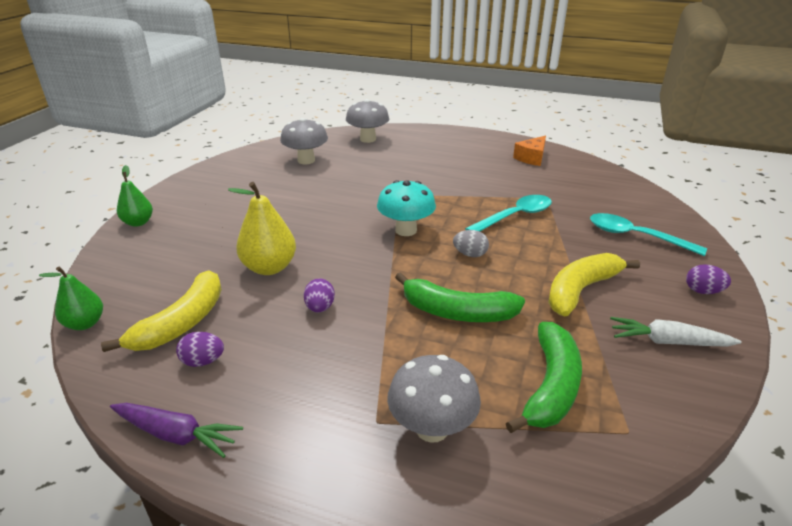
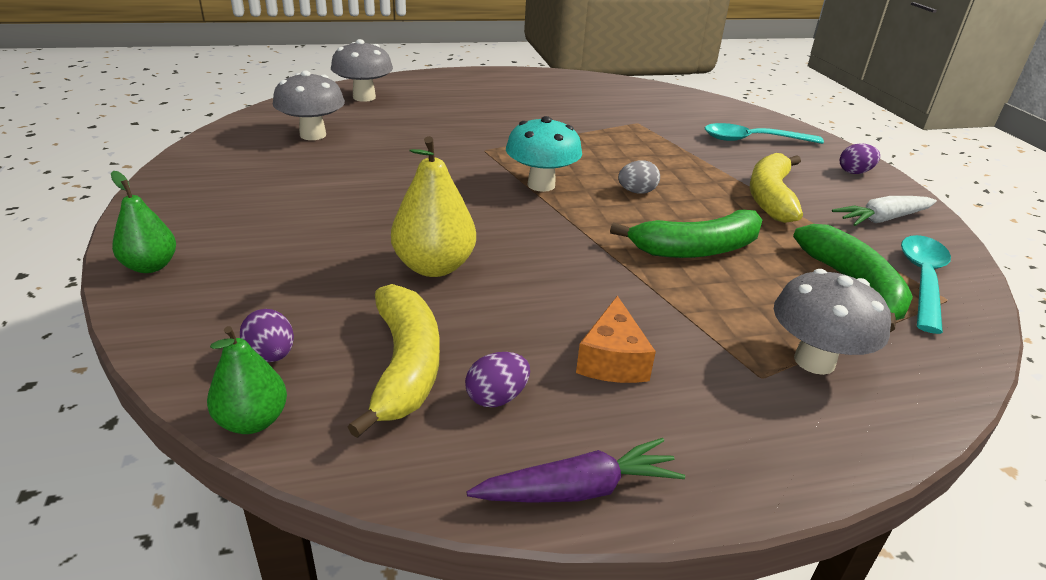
camera: 35 degrees left, 0 degrees up
(320, 308) = (555, 290): purple egg -> purple egg (271, 355)
(515, 216) = (631, 146): turquoise spoon -> turquoise spoon (922, 280)
(531, 158) = (574, 87): orange cheese -> orange cheese (612, 360)

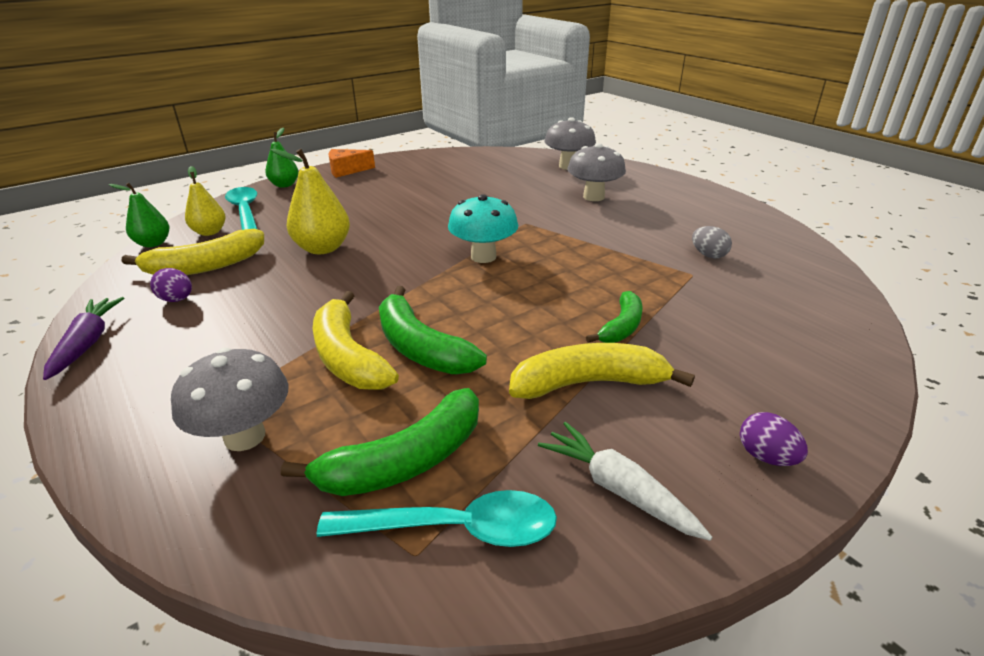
camera: 70 degrees right, 0 degrees up
(271, 355) = (210, 232): purple egg -> yellow pear
(313, 135) = (481, 171): grey mushroom -> grey mushroom (593, 197)
(579, 489) = (87, 343): purple carrot -> purple carrot turned 150 degrees counterclockwise
(612, 360) = (225, 332): orange cheese -> orange cheese (346, 170)
(636, 192) = (515, 300): grey egg -> grey egg (708, 255)
(697, 287) = (348, 356): none -> yellow banana
(700, 166) = (621, 327): none -> green banana
(753, 140) = (758, 355): turquoise spoon -> turquoise spoon (245, 212)

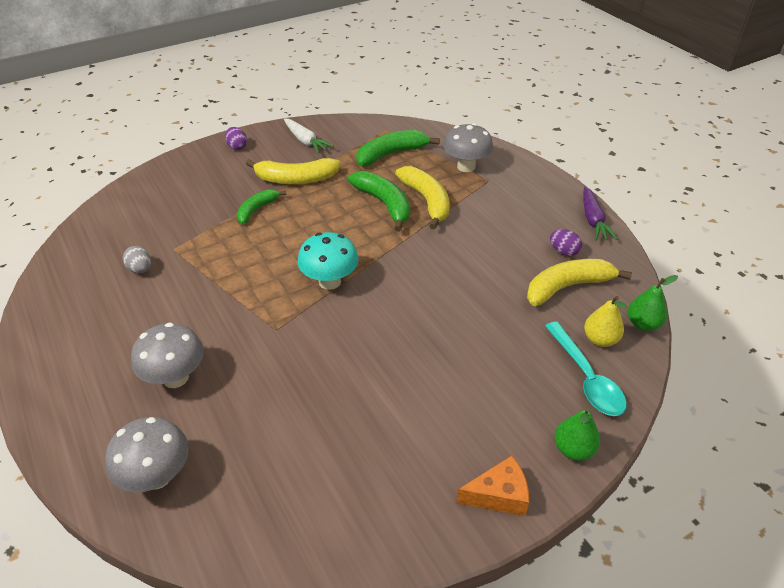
camera: 175 degrees left, 10 degrees up
(323, 248) = (474, 304): yellow pear -> none
(454, 529) = (372, 134): turquoise spoon -> none

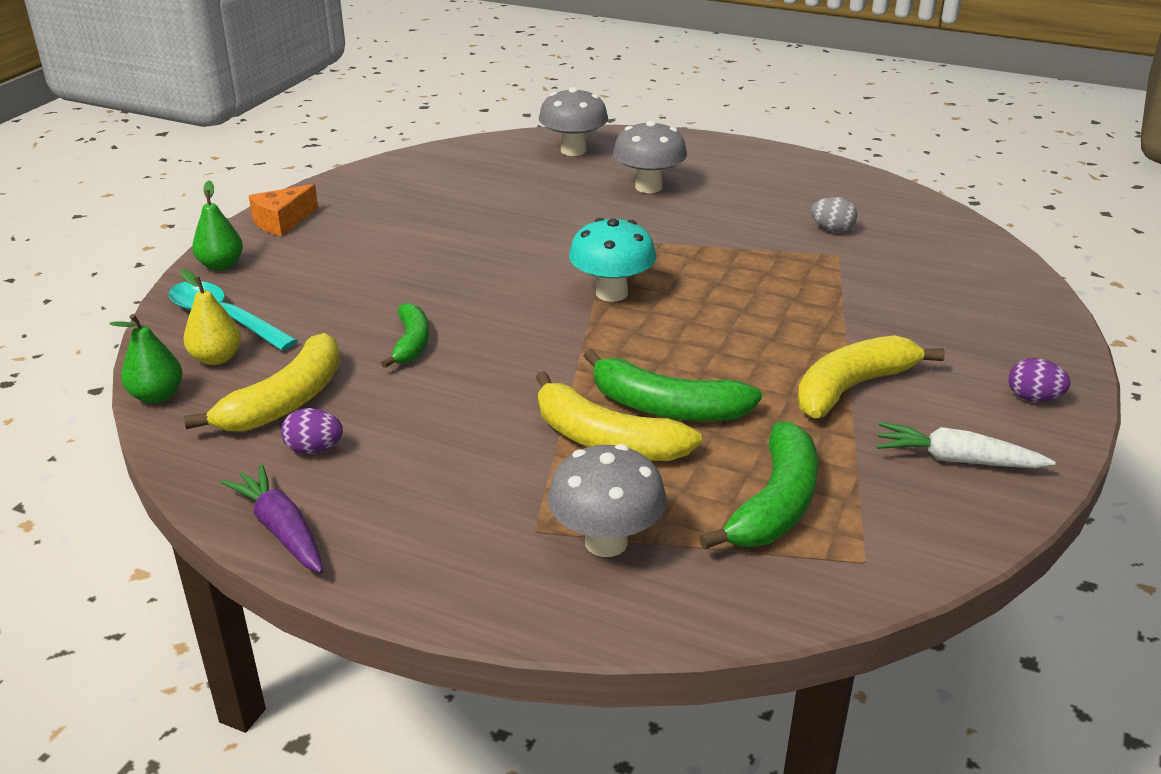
camera: 145 degrees right, 10 degrees down
(257, 210) = (826, 327): green banana -> green banana (411, 343)

